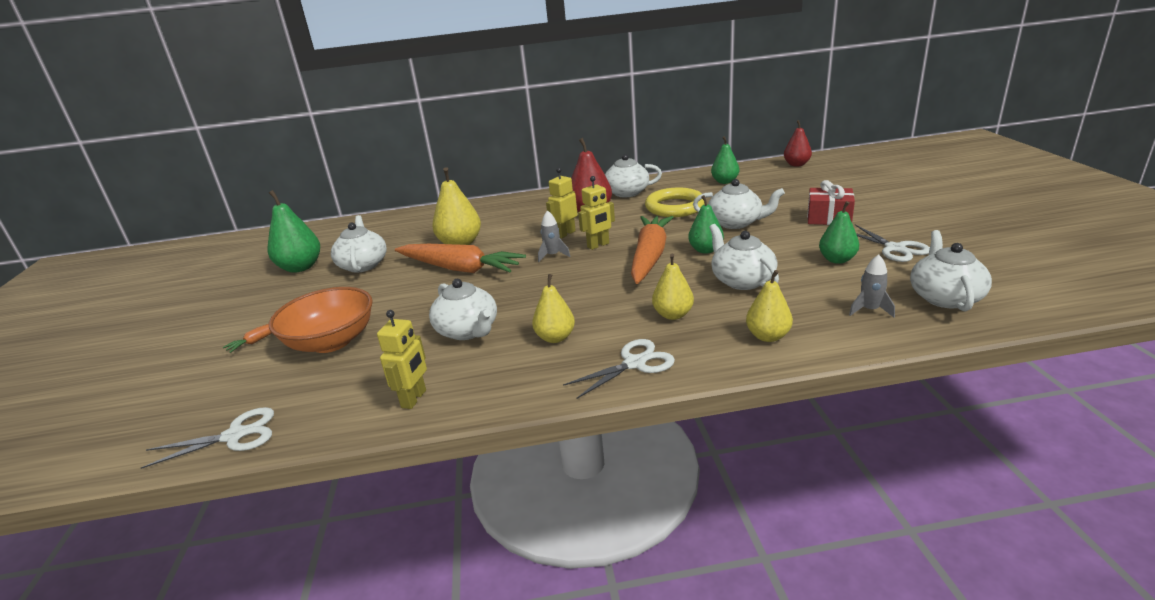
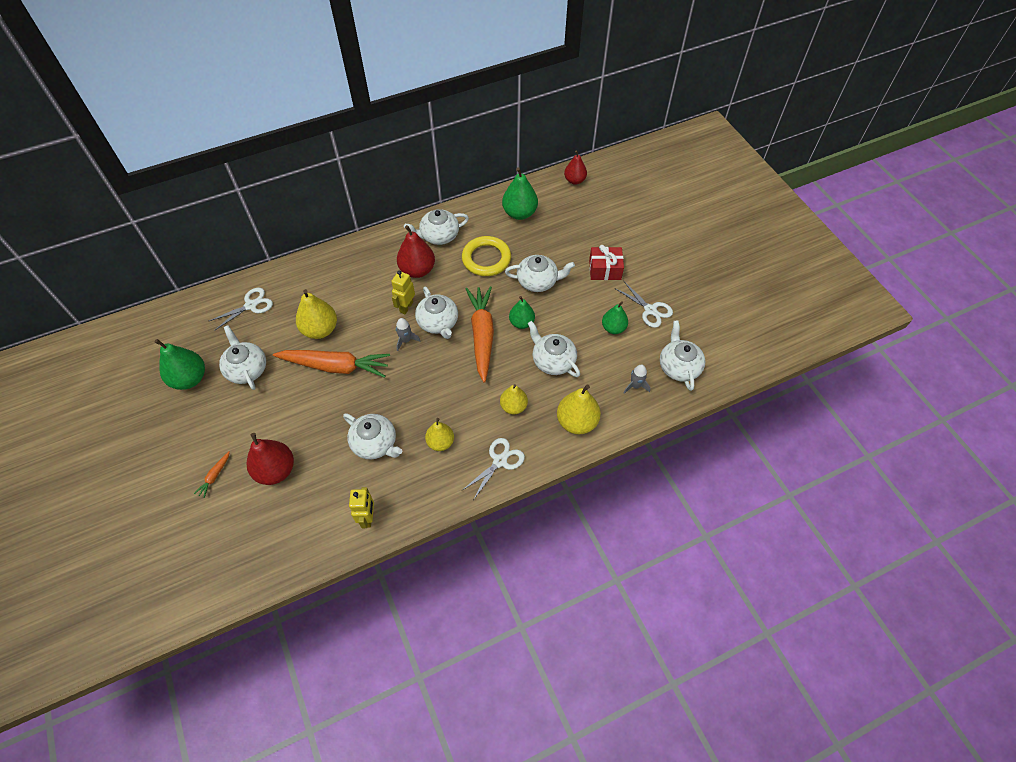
camera: 20 degrees left, 30 degrees up
(235, 436) = (262, 572): white scissors -> white scissors (251, 305)
(331, 342) = (276, 470): orange bowl -> red pear
(598, 245) = (438, 323): yellow robot -> white teapot
(724, 182) = (519, 213): green pear -> green pear, size x1.52
(768, 336) = (577, 422): yellow pear -> yellow pear, size x1.52

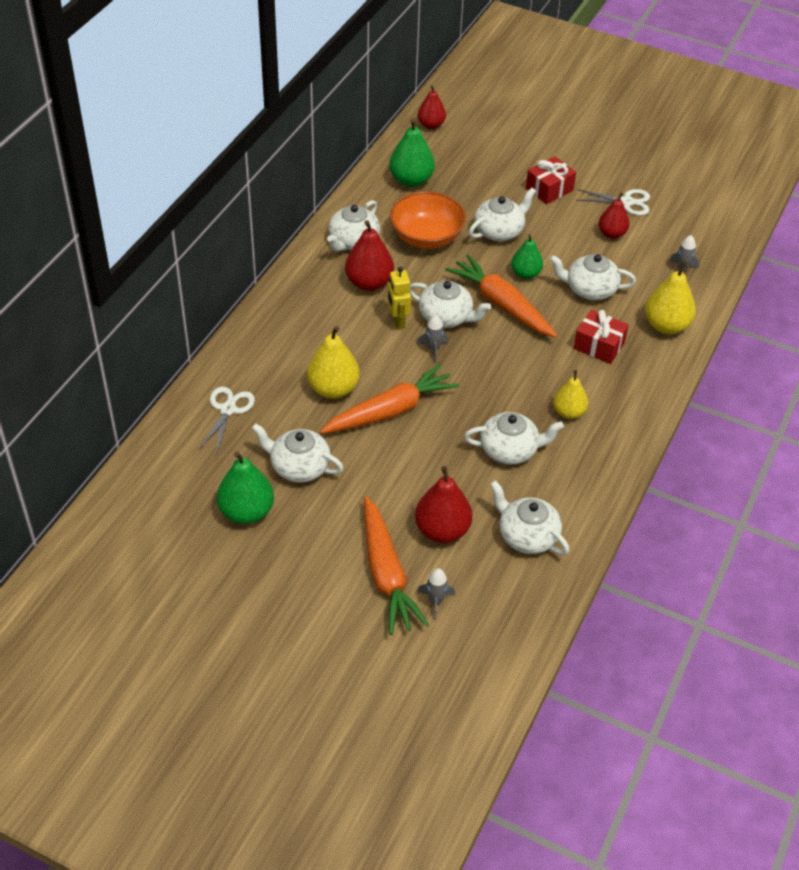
camera: 40 degrees left, 10 degrees down
(215, 476) = (386, 574): orange carrot -> orange carrot, size x2.46
(220, 516) = (435, 601): none -> grey rocket
(368, 518) = (576, 510): yellow robot -> none
(486, 259) = (426, 237): yellow ring -> orange bowl
(500, 461) = (638, 395): white scissors -> none
(513, 406) = (599, 345): yellow pear -> red gift
(613, 328) = (612, 234): green pear -> red pear
(678, 366) = (700, 234): white teapot -> white teapot (527, 535)

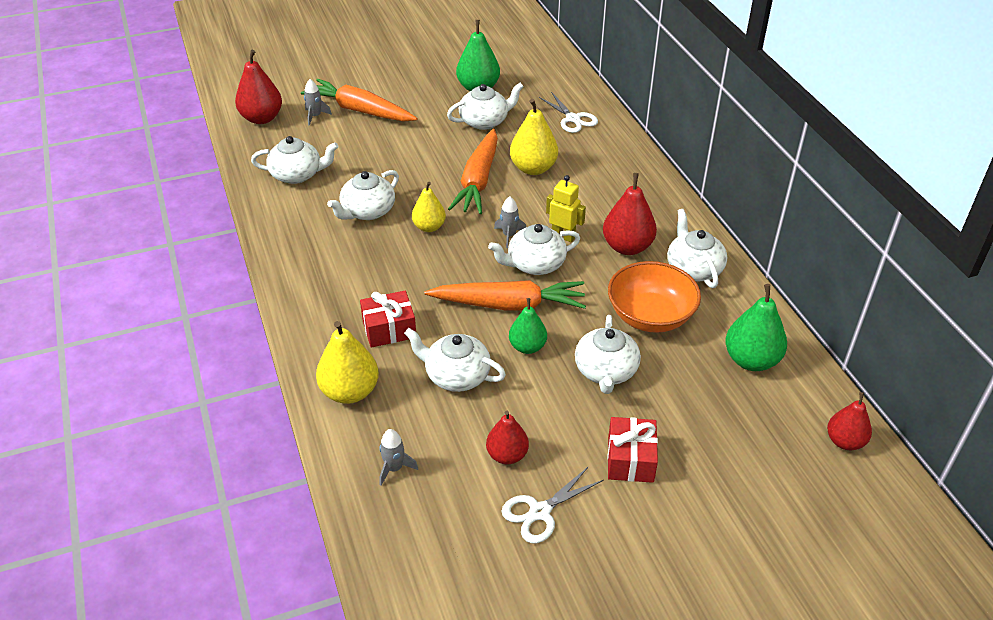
camera: 135 degrees right, 5 degrees down
(442, 530) = (354, 146): red pear -> red pear (262, 118)
(569, 412) = (354, 262): yellow pear -> yellow pear (429, 227)
(590, 289) = (456, 375): white teapot -> white teapot turned 120 degrees counterclockwise

